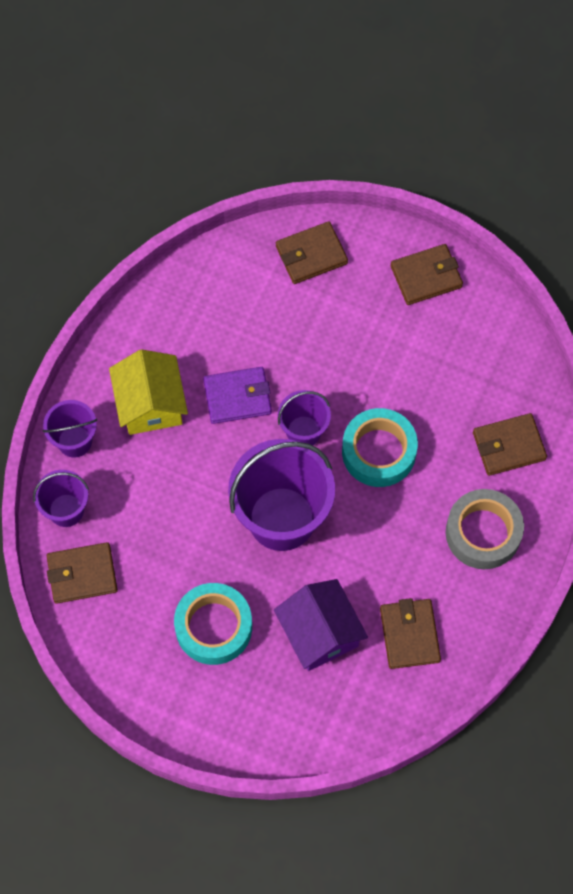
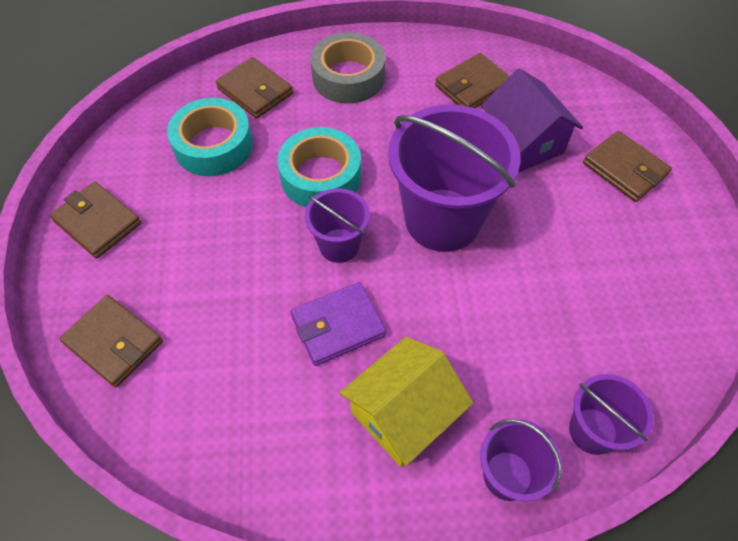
camera: 120 degrees left, 10 degrees down
(82, 574) = (643, 368): brown wallet -> brown wallet (624, 169)
(213, 627) = (588, 221): turquoise tape -> turquoise tape (213, 145)
(237, 397) = (338, 326): purple wallet -> purple wallet turned 75 degrees counterclockwise
(320, 633) = (523, 142): purple house -> purple house turned 60 degrees counterclockwise

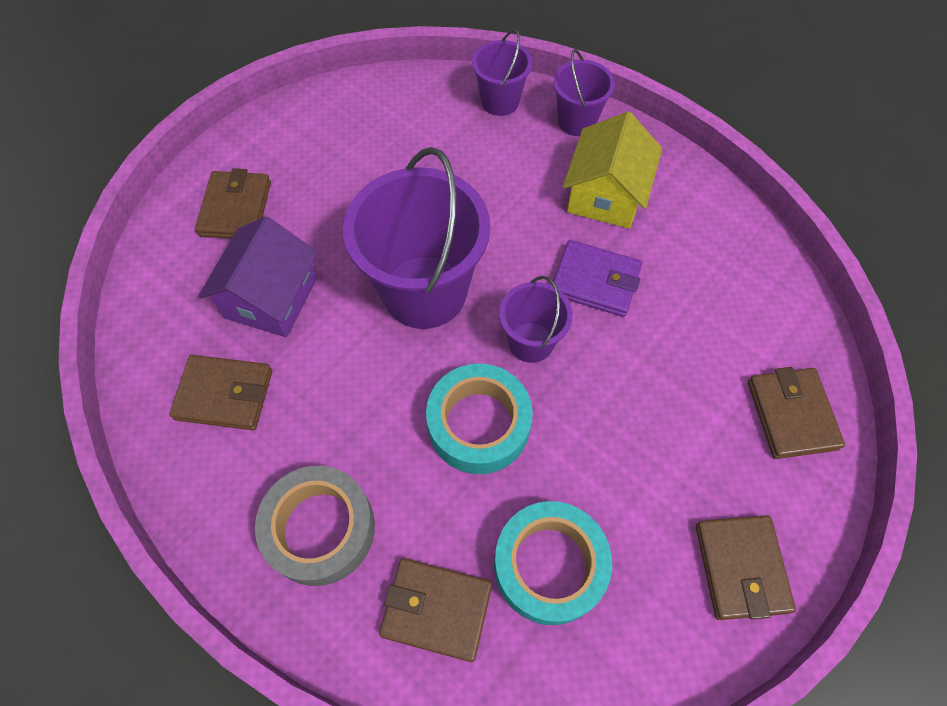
camera: 135 degrees left, 5 degrees up
(255, 91) = (436, 609): brown wallet -> brown wallet turned 75 degrees counterclockwise
(403, 414) = (605, 194): yellow house -> yellow house turned 75 degrees counterclockwise

